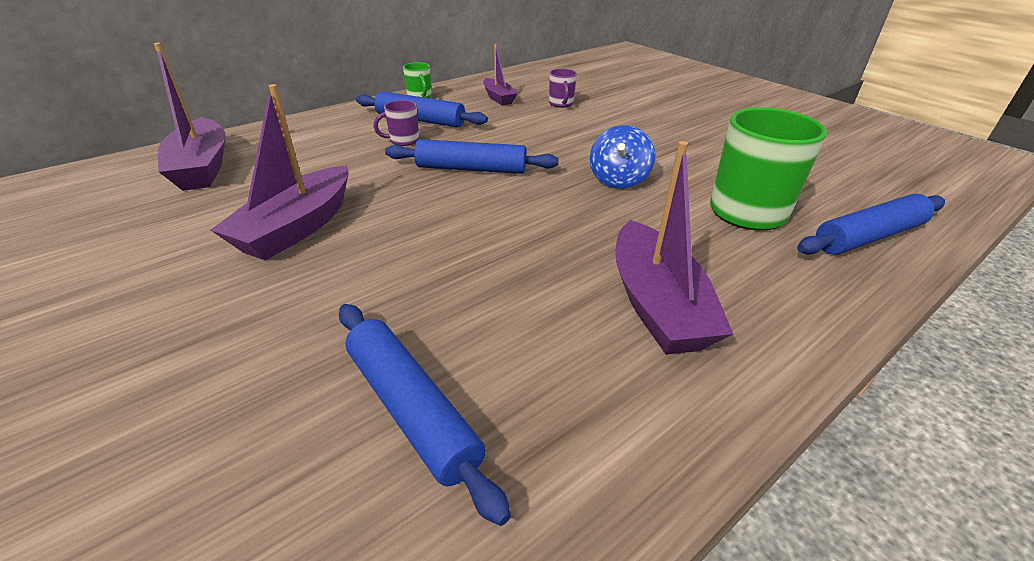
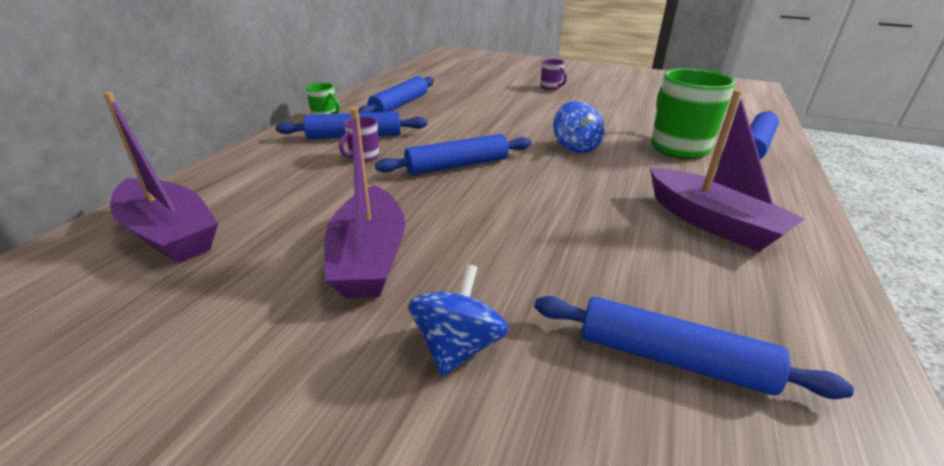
camera: 30 degrees left, 5 degrees down
(265, 320) = (457, 347): none -> blue spinning top
(498, 98) = (399, 105): purple boat -> blue rolling pin
(561, 104) = (458, 100): purple mug -> purple mug (551, 87)

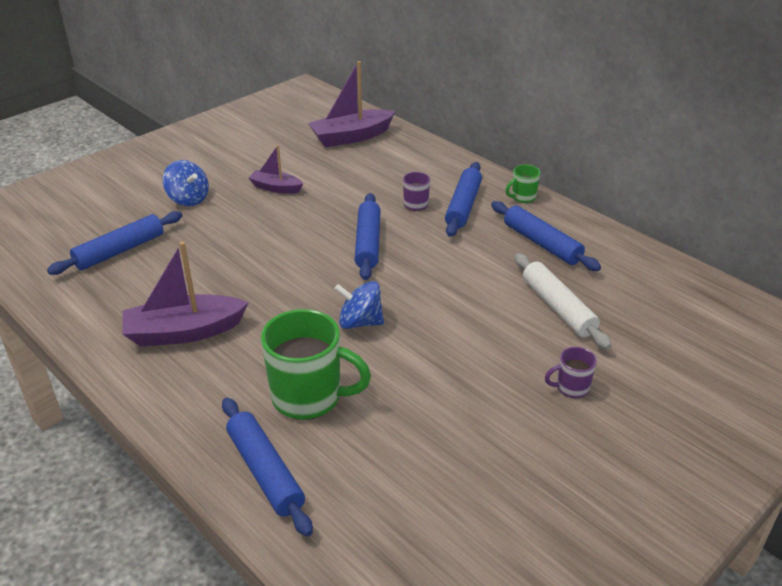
camera: 115 degrees right, 5 degrees up
(368, 258) = (276, 188): purple boat -> purple boat, size x0.58
(478, 95) = (558, 307): none -> white rolling pin

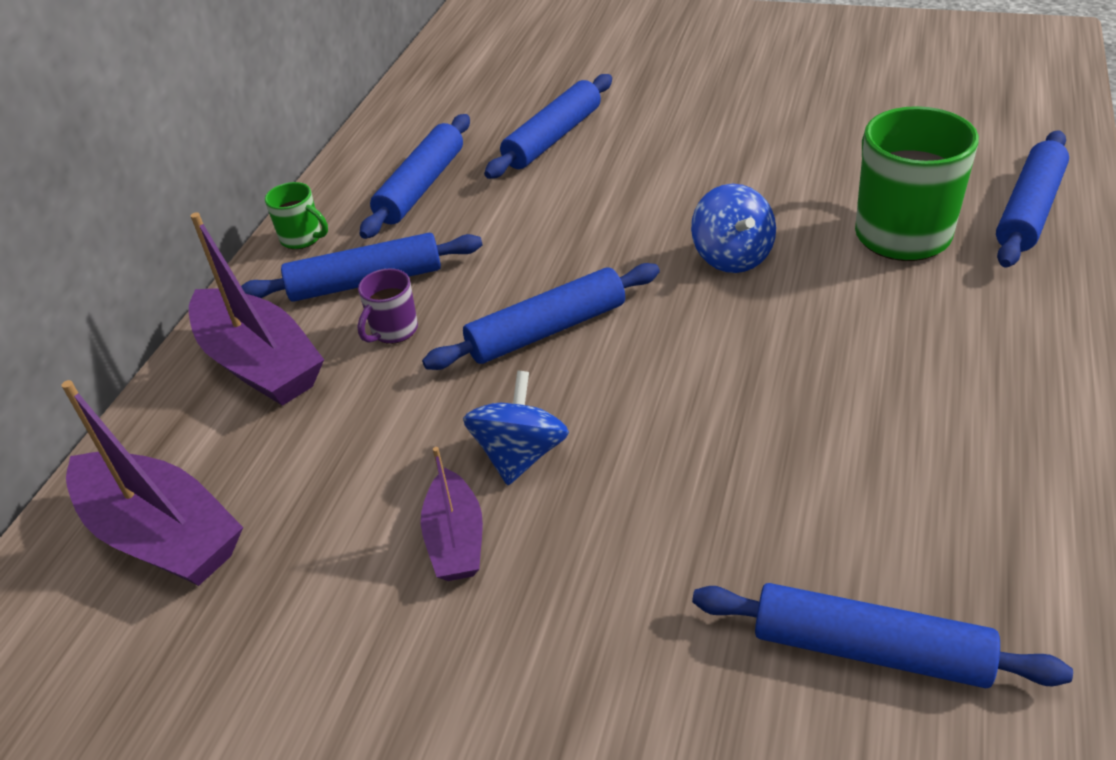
camera: 115 degrees left, 5 degrees up
(184, 332) = (941, 402): purple boat -> purple boat (259, 364)
(188, 199) = (602, 668): blue spinning top -> blue spinning top (520, 455)
(558, 307) = (553, 138): white rolling pin -> blue rolling pin
(571, 388) = (680, 95): purple mug -> none

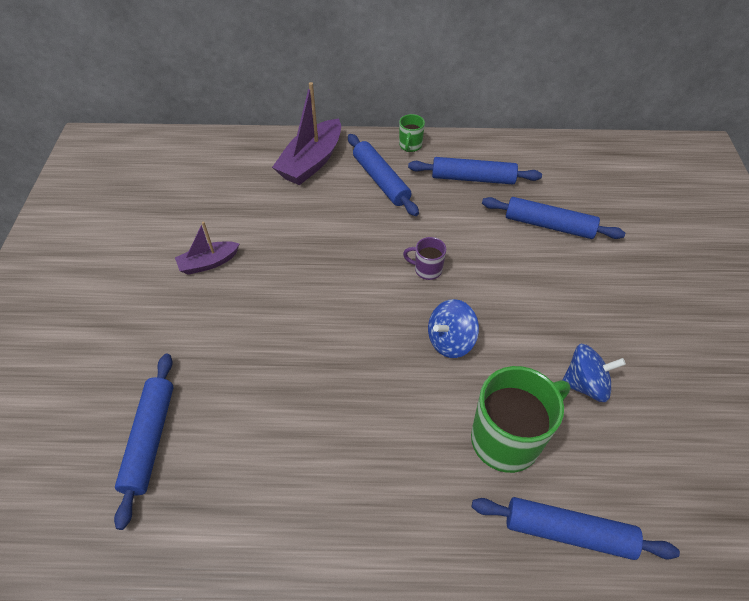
camera: 70 degrees right, 10 degrees up
(162, 535) = (204, 168): purple boat -> none
(393, 331) = (345, 202): purple mug -> purple mug (427, 270)
(520, 455) = (264, 274): blue spinning top -> blue spinning top (585, 384)
(547, 330) = (359, 264): blue rolling pin -> none

